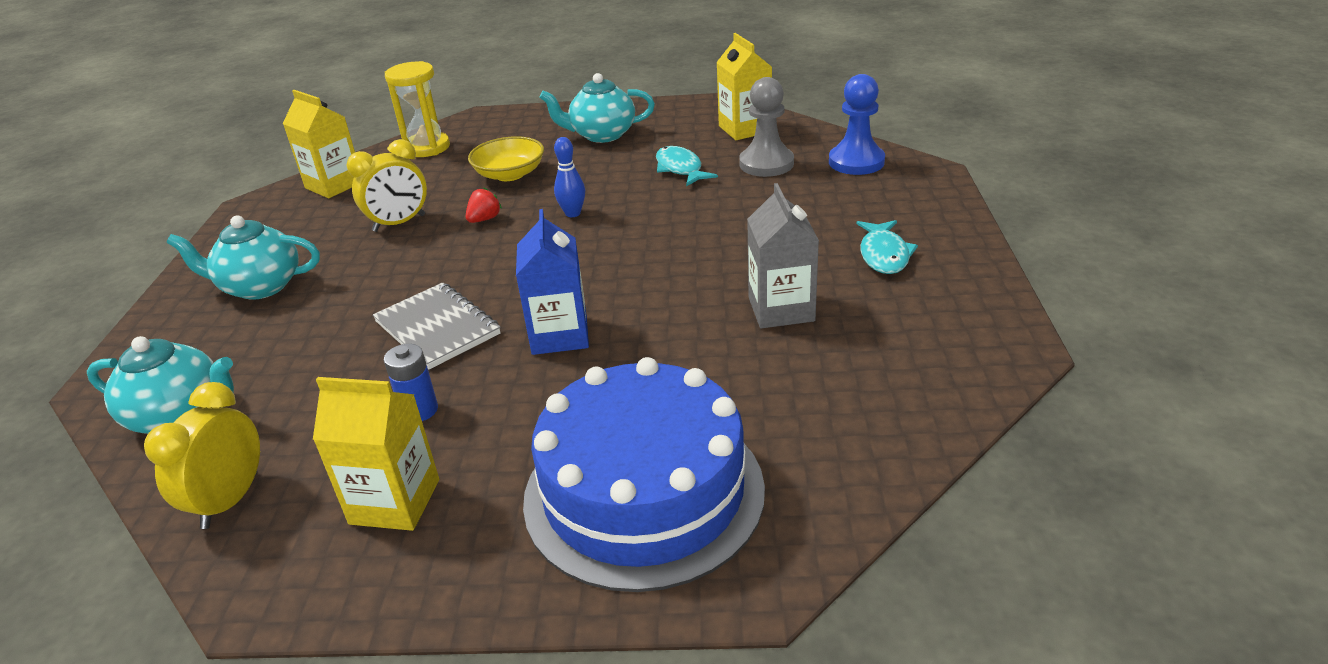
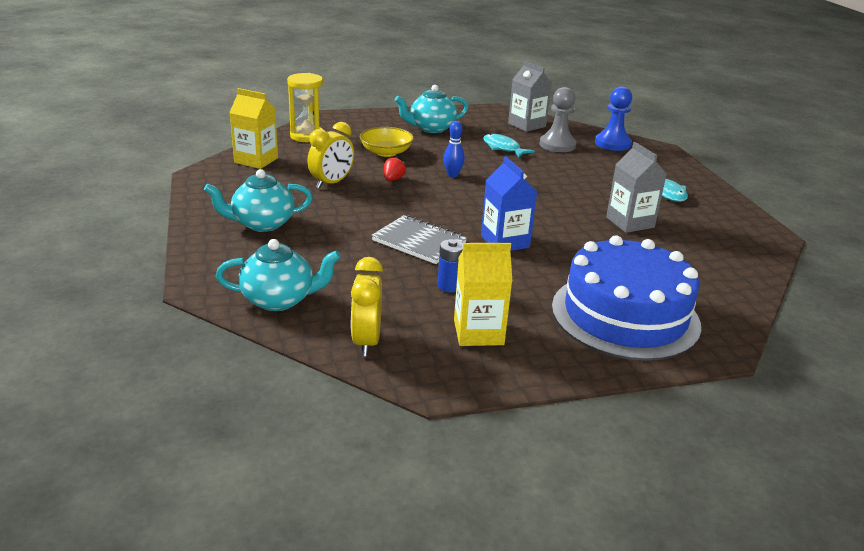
camera: 20 degrees left, 5 degrees down
(744, 129) = (526, 125): yellow carton -> grey carton

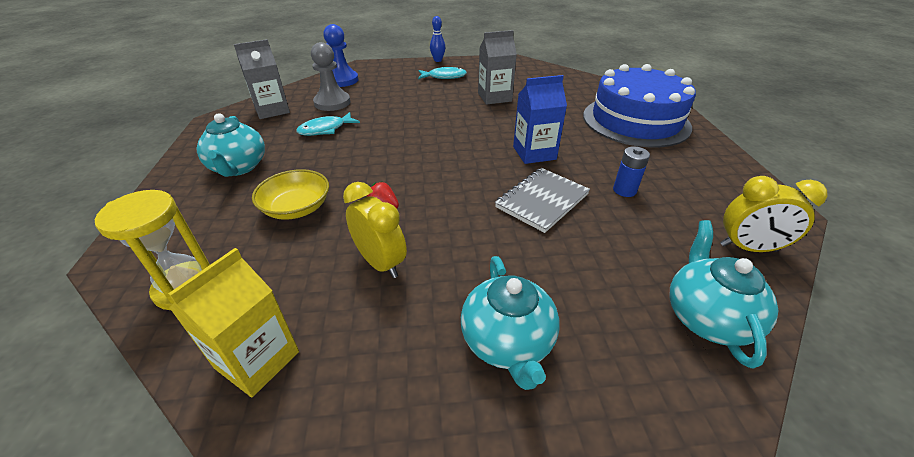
camera: 80 degrees left, 10 degrees up
(452, 175) = (383, 165): blue bowling pin -> blue bowling pin (438, 60)
(478, 332) = (694, 183): yellow carton -> none

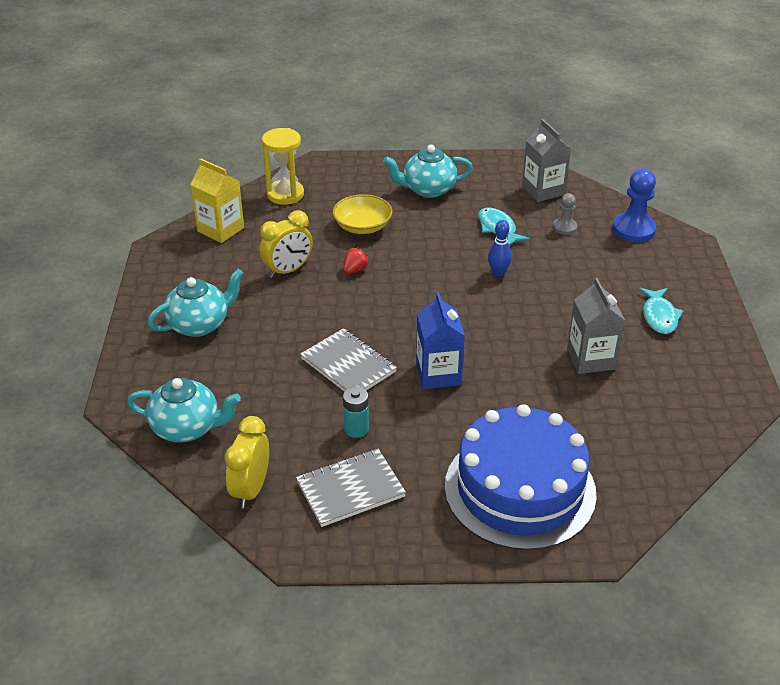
camera: 95 degrees right, 0 degrees up
(332, 103) = (564, 227): grey pawn -> grey pawn, size x0.57
(438, 60) = (727, 312): blue bowling pin -> blue bowling pin (498, 272)
(507, 342) = (200, 324): turquoise teapot -> turquoise teapot turned 150 degrees clockwise
(624, 190) = (356, 429): blue battery -> turquoise battery
(695, 188) = (350, 489): none -> grey notebook

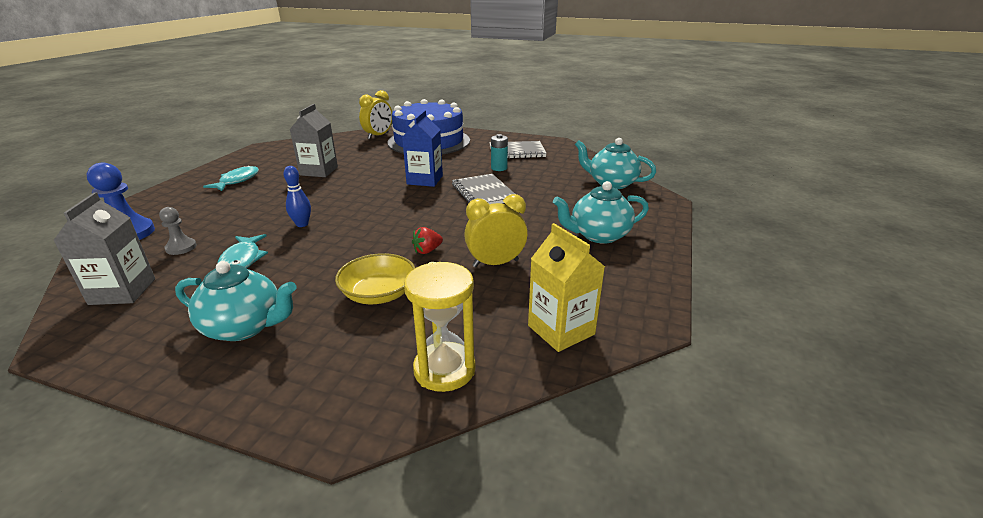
camera: 160 degrees left, 10 degrees down
(251, 489) = (573, 159): yellow clock -> yellow clock (378, 136)

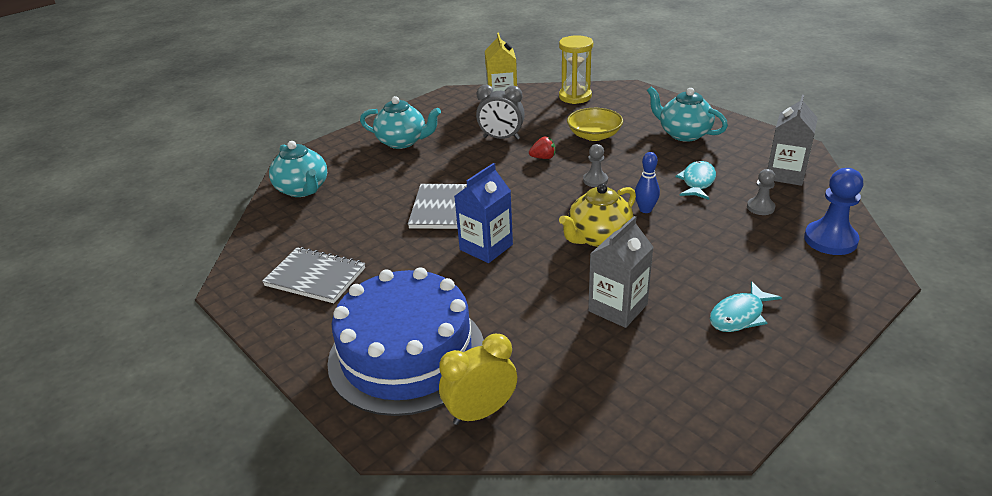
camera: 150 degrees left, 5 degrees up
(341, 199) = (598, 237): none -> yellow teapot
(358, 239) = (595, 180): none -> grey pawn
(495, 263) = (501, 138): yellow clock -> grey clock
(499, 168) = (380, 246): turquoise battery -> none

